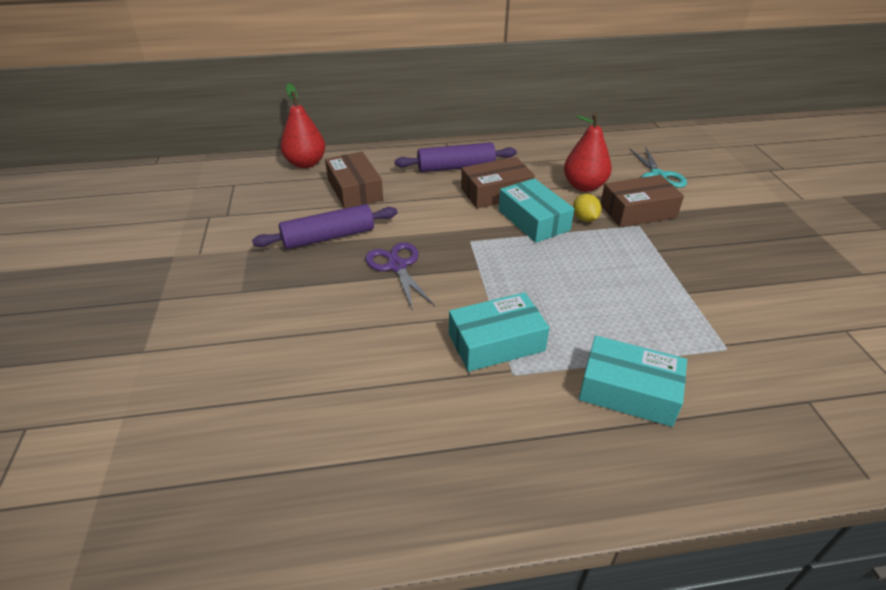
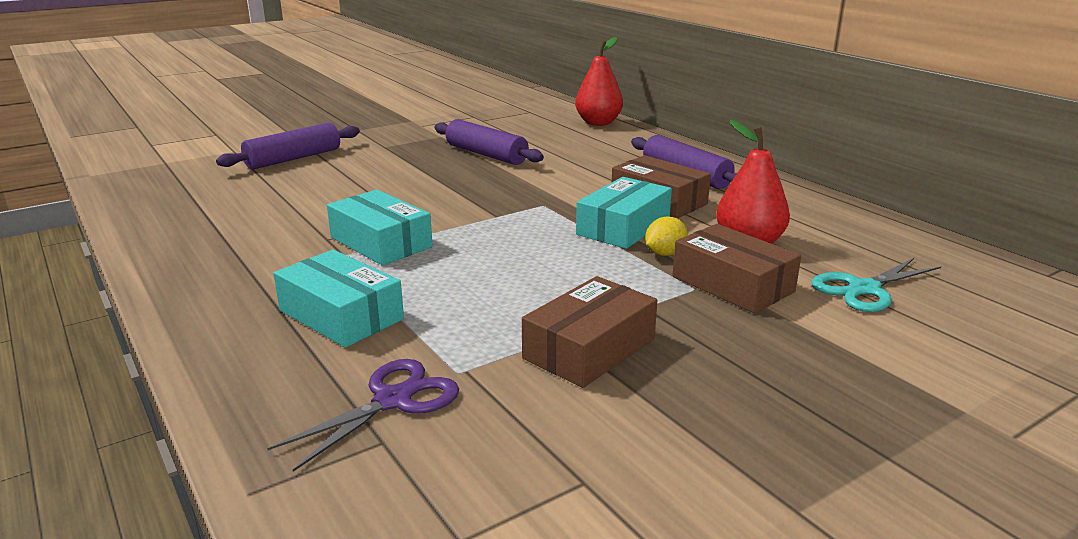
camera: 65 degrees right, 15 degrees down
(212, 365) = (293, 158): none -> purple rolling pin
(355, 190) = (577, 147): brown box -> brown box (589, 348)
(397, 266) = (466, 185): purple scissors -> purple scissors (393, 400)
(628, 391) = (341, 315): turquoise box -> turquoise box turned 45 degrees counterclockwise

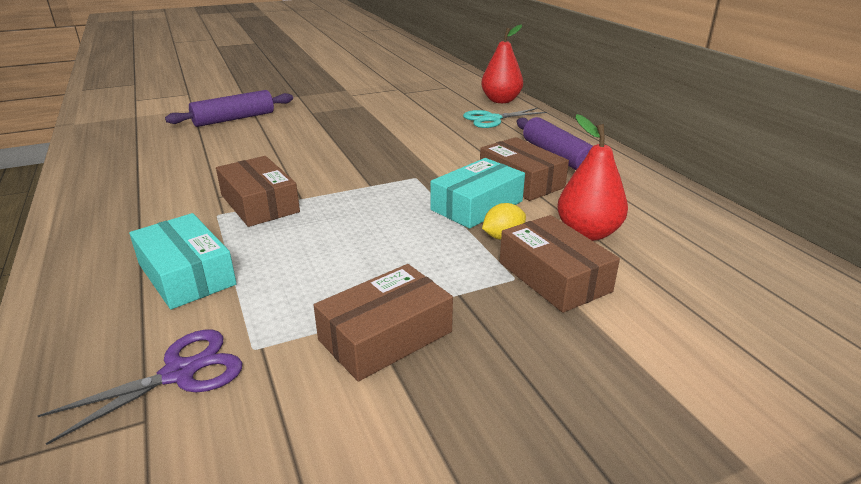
camera: 10 degrees right, 5 degrees up
(381, 242) = (259, 203): turquoise box -> brown box
(486, 154) = (391, 125): purple rolling pin -> none
(864, 289) = (685, 296): turquoise scissors -> turquoise scissors (492, 119)

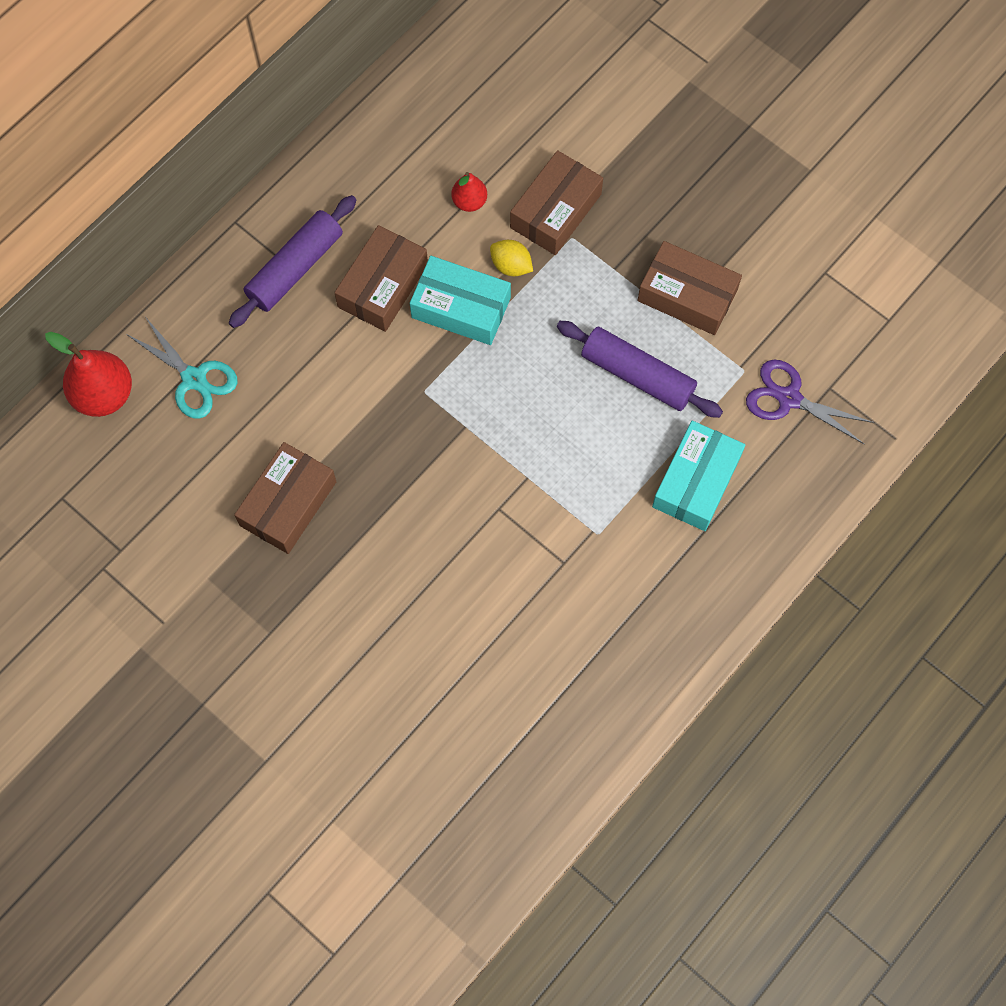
camera: 115 degrees left, 40 degrees up
(234, 119) = (344, 724): purple rolling pin -> purple rolling pin (637, 375)
(259, 203) = (557, 510): brown box -> brown box (288, 503)
(587, 233) = (469, 202): red pear -> red pear, size x0.56

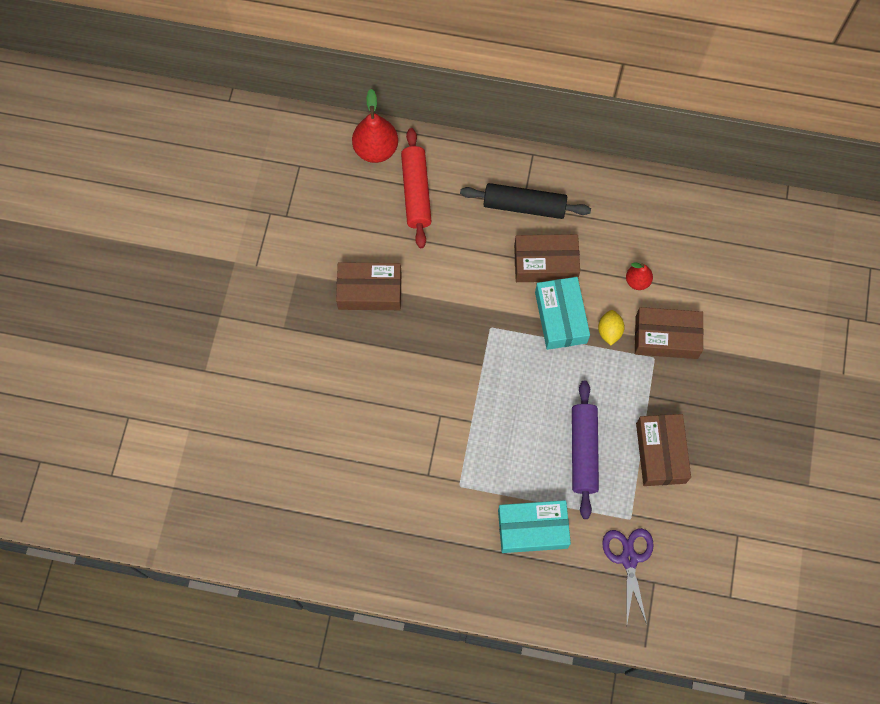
camera: 60 degrees right, 0 degrees up
(194, 379) = (416, 192): turquoise scissors -> red rolling pin
(295, 268) = (524, 206): purple rolling pin -> black rolling pin

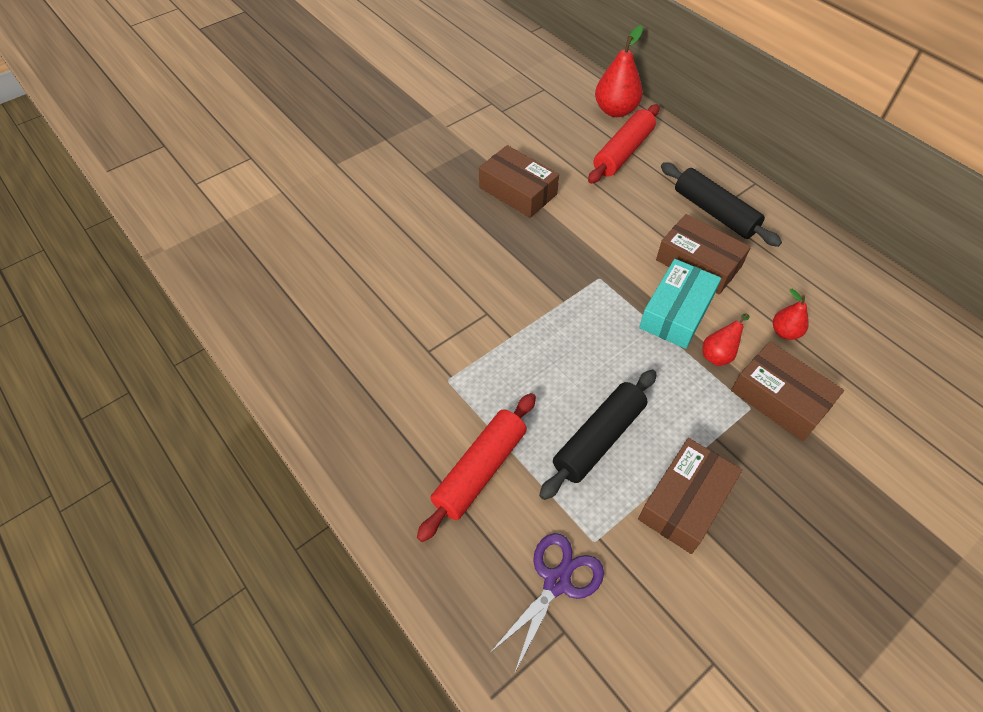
camera: 40 degrees right, 15 degrees down
(532, 529) = (480, 470): turquoise box -> red rolling pin
(583, 451) = (598, 438): purple rolling pin -> black rolling pin
(609, 331) = (718, 354): yellow lemon -> red pear

